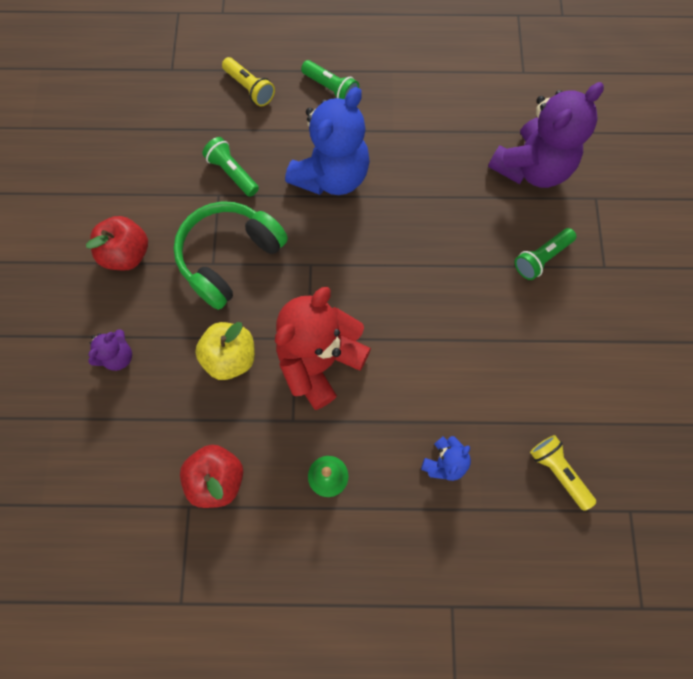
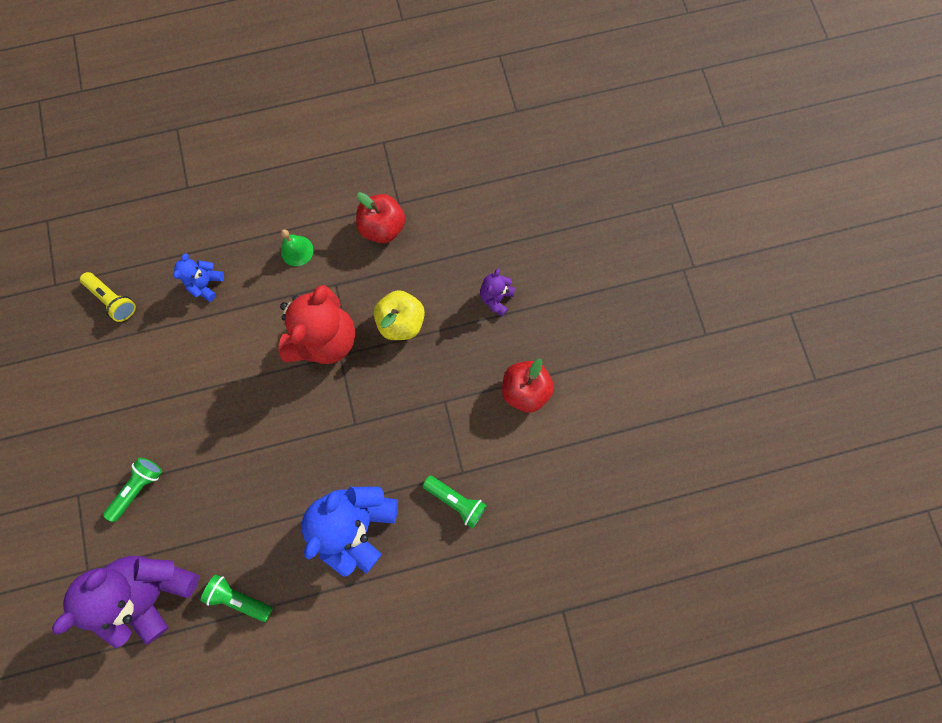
camera: 165 degrees right, 5 degrees up
(229, 257) = (431, 411): green headphones -> none
(250, 88) = (470, 609): yellow flashlight -> none
(331, 89) = (383, 633): green flashlight -> green flashlight (239, 597)

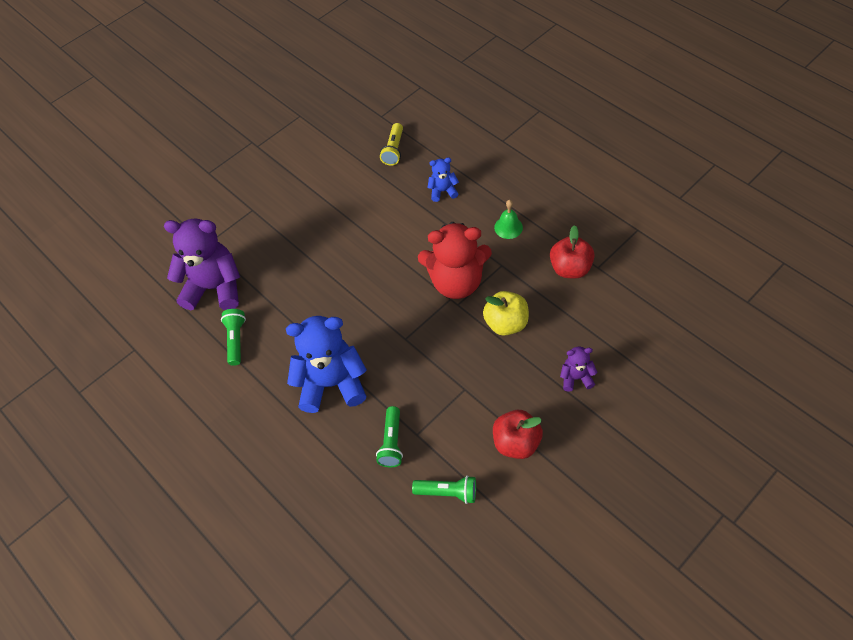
camera: 65 degrees right, 20 degrees down
(138, 488) = (276, 238): green flashlight -> green flashlight (448, 492)

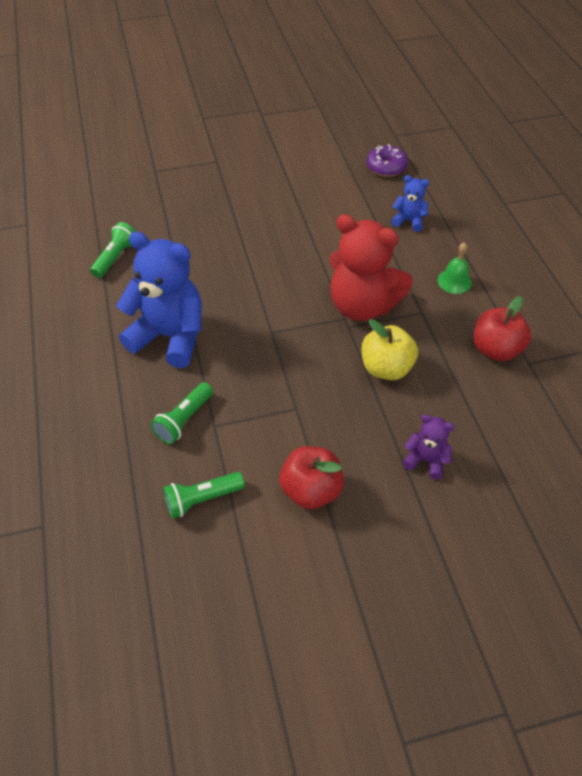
camera: 25 degrees right, 5 degrees down
(214, 288) = (133, 207): purple teddy bear -> none
(394, 150) = (386, 167): yellow flashlight -> purple donut
(448, 492) = (202, 499): green flashlight -> green flashlight turned 120 degrees clockwise

